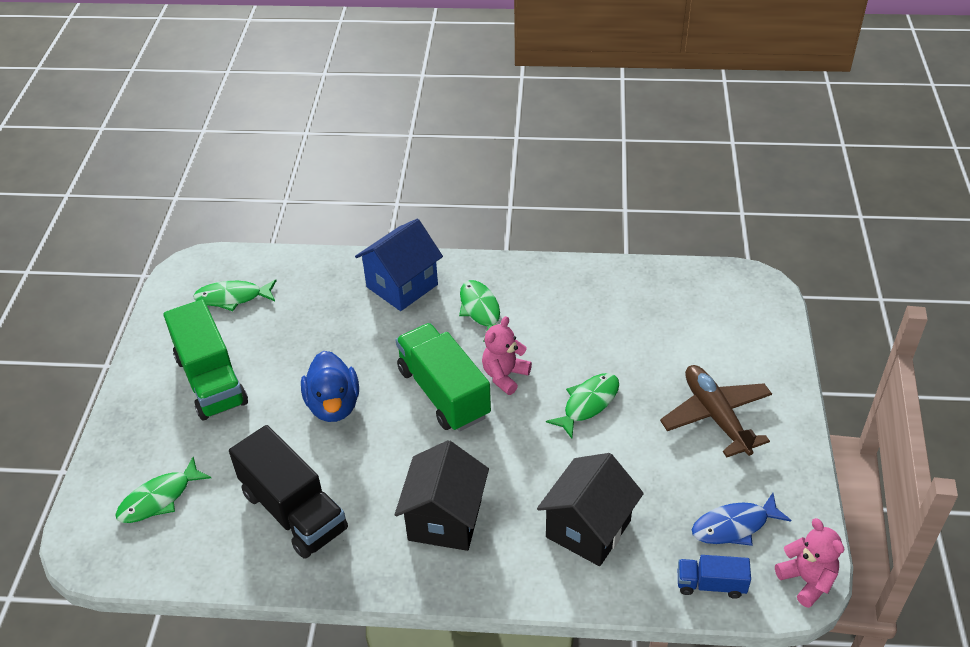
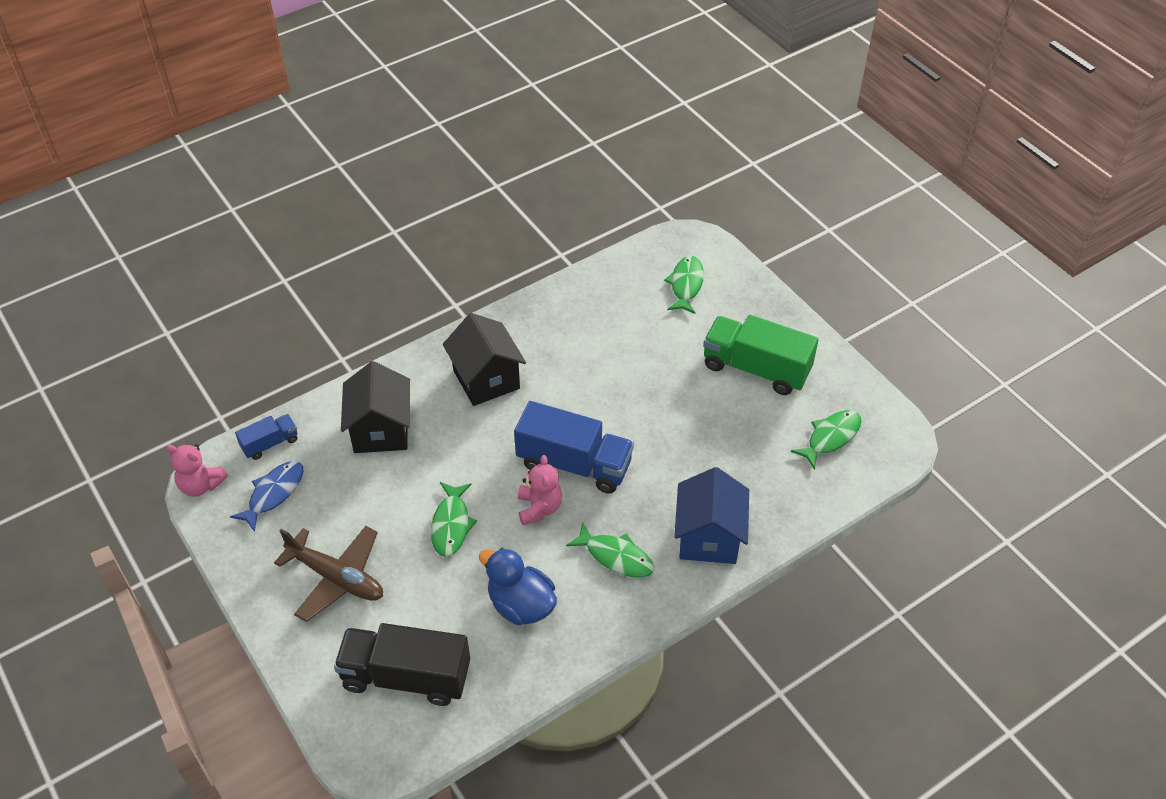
camera: 140 degrees right, 5 degrees up
(294, 511) = (592, 327): black truck -> black truck (406, 676)
(333, 405) = (646, 405): blue duck -> blue duck (521, 605)
(443, 393) = (574, 464): green truck -> blue truck

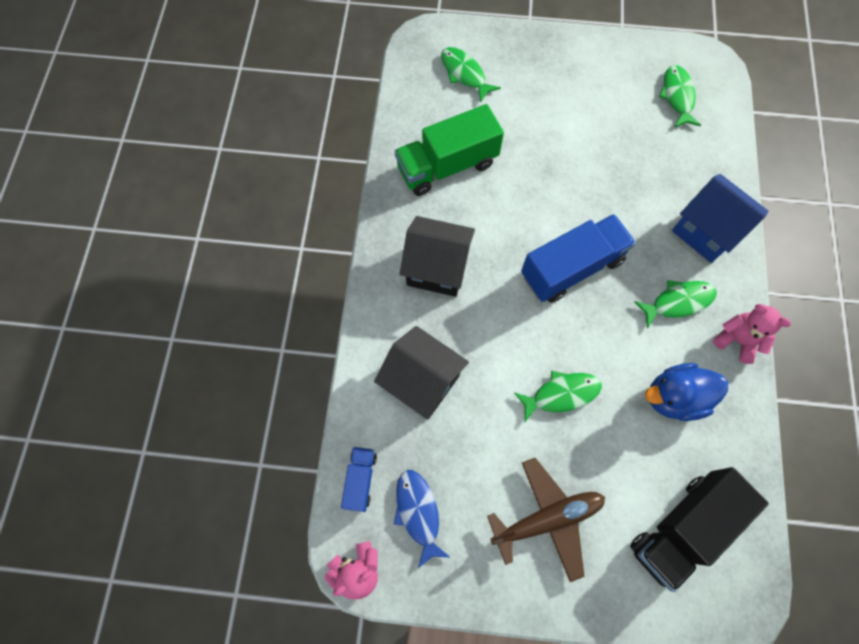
camera: 50 degrees left, 20 degrees up
(451, 525) = (561, 394): green fish -> green fish turned 60 degrees counterclockwise
(539, 508) = (594, 321): pink teddy bear -> pink teddy bear (737, 340)
(756, 369) = (581, 92): green truck -> green truck (447, 166)

